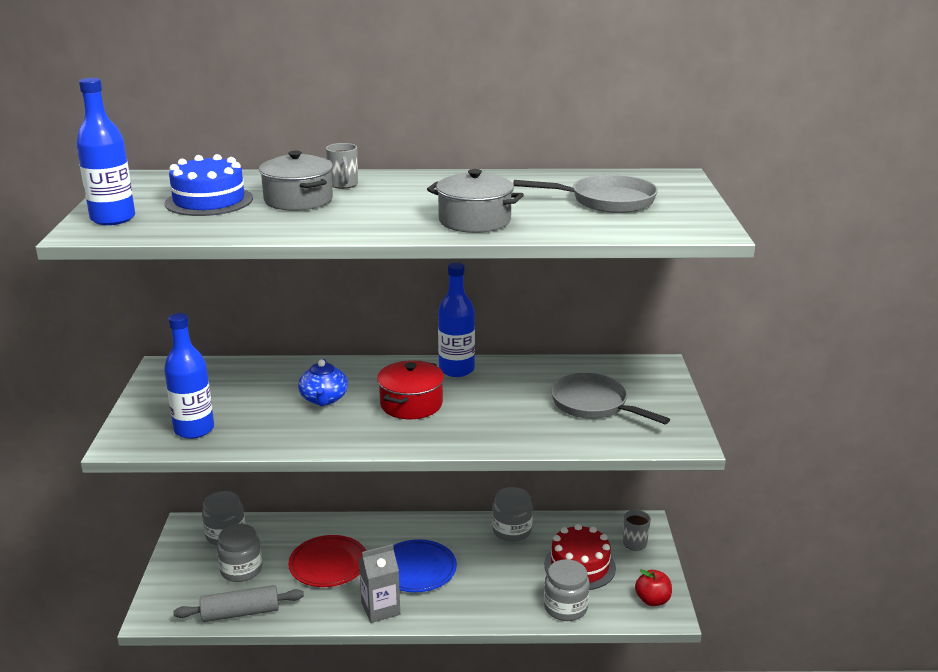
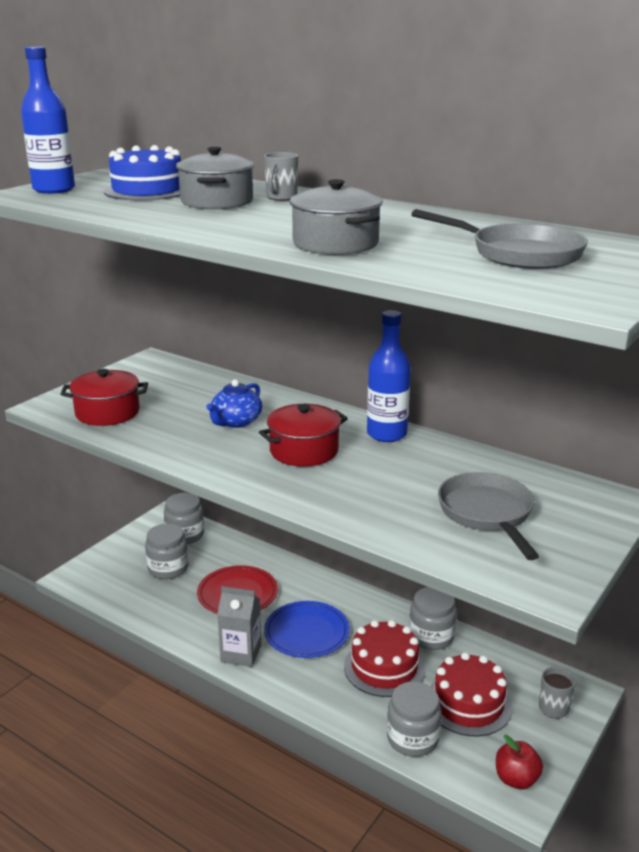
camera: 35 degrees right, 0 degrees up
(194, 429) = (107, 413): blue bottle -> red pot
(240, 613) = (132, 603): grey rolling pin -> none
(500, 568) = (384, 667): none -> red cake

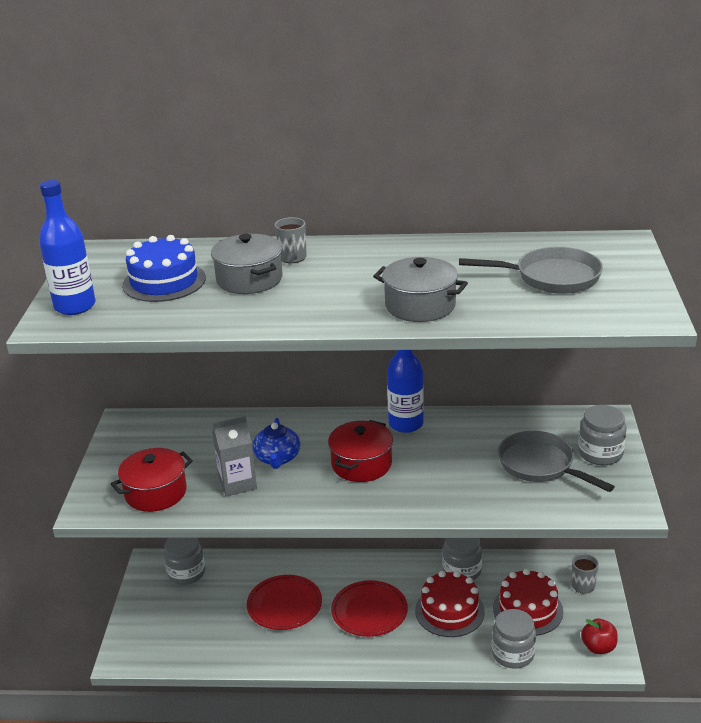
camera: 30 degrees left, 5 degrees up
(168, 568) = (202, 610): grey jar -> grey jar (600, 453)
(241, 653) = (335, 653): grey carton -> grey carton (237, 483)
(306, 633) = (369, 611): blue plate -> red plate

